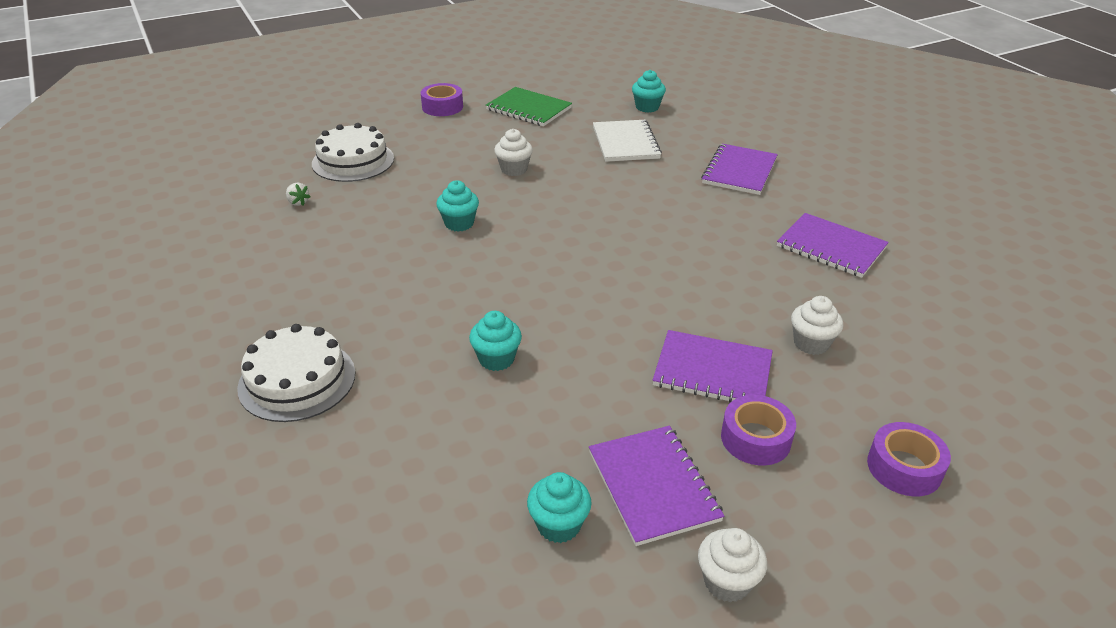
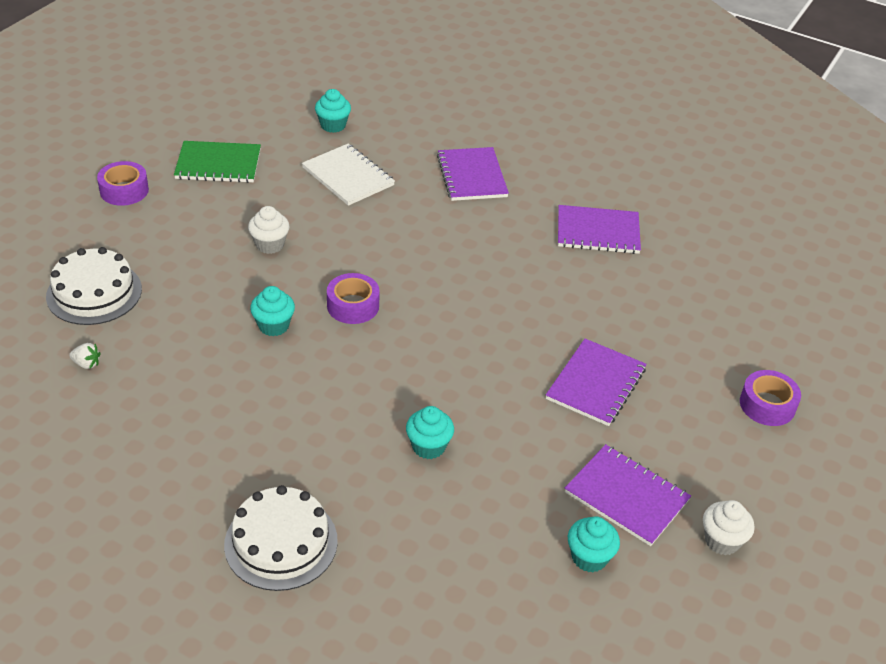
camera: 35 degrees left, 5 degrees up
(712, 371) = (595, 384): purple notebook -> purple notebook turned 45 degrees counterclockwise
(755, 439) = (664, 427): purple tape -> purple tape (353, 306)
(811, 343) = (645, 329): white cupcake -> none

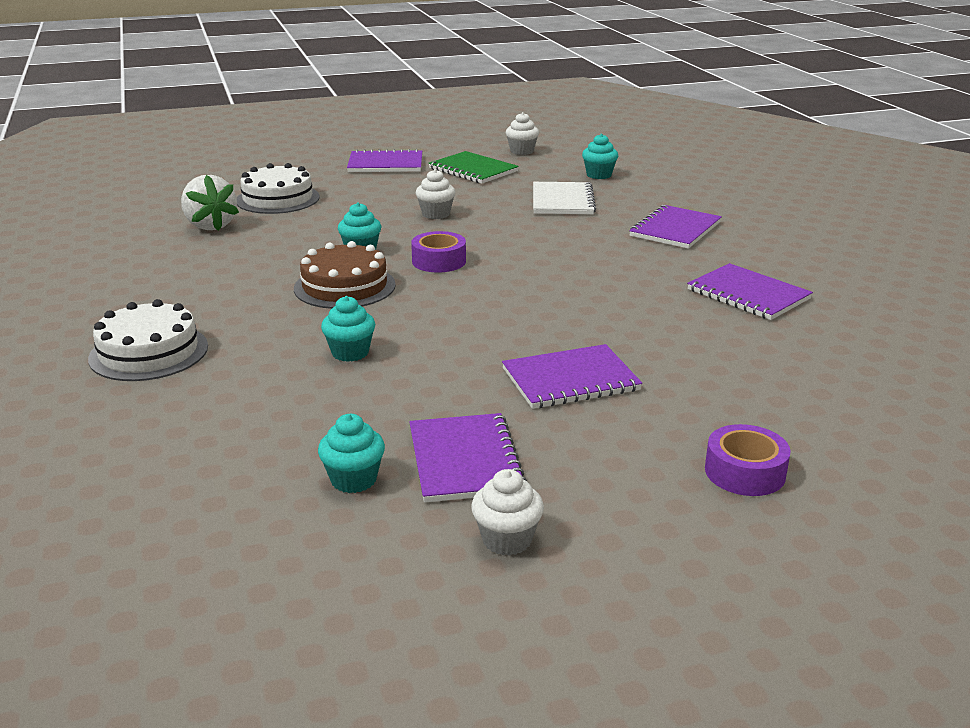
camera: 45 degrees right, 15 degrees down
(86, 364) = (210, 225): white strawberry -> white strawberry, size x2.33
(124, 190) = (385, 164): purple tape -> purple notebook
(225, 116) = (522, 151): none -> white cupcake
(322, 377) = (344, 286): none -> brown cake

